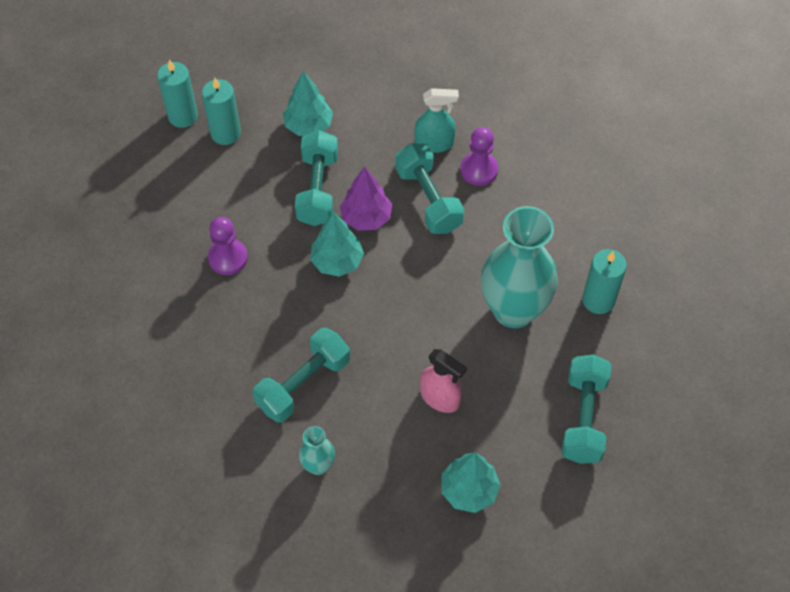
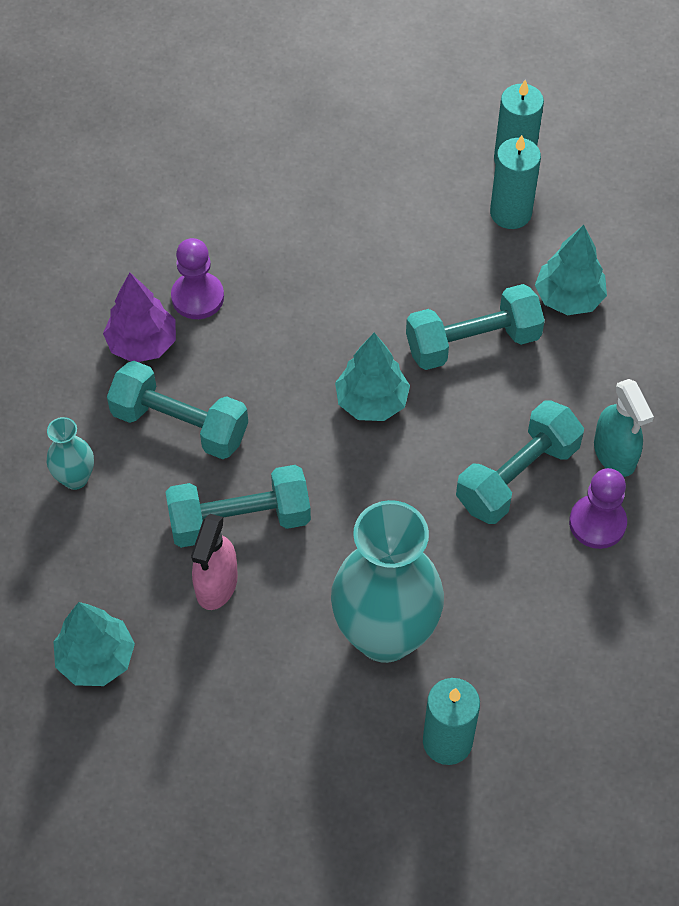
camera: 70 degrees right, 0 degrees up
(228, 258) = (326, 283): purple pawn -> purple pawn (197, 297)
(366, 218) = (454, 412): purple tree -> purple tree (142, 344)
(583, 418) = (250, 771): turquoise dumbbell -> turquoise dumbbell (239, 520)

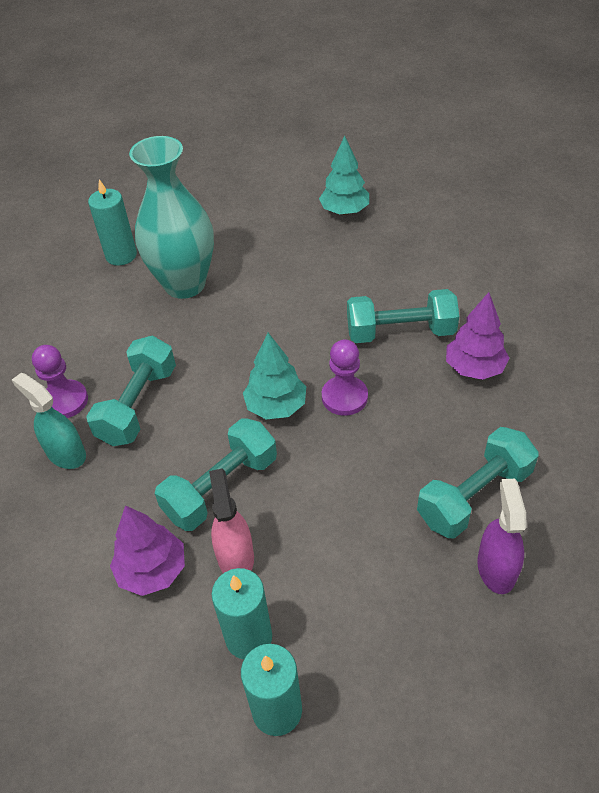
camera: 155 degrees right, 10 degrees down
(75, 478) = (438, 277): turquoise vase -> none
(197, 297) = (466, 418): purple pawn -> purple pawn (344, 397)
(216, 584) = (304, 265): pink spray bottle -> pink spray bottle (235, 556)
(239, 520) = (316, 300): turquoise dumbbell -> turquoise dumbbell (474, 496)
(282, 170) = (496, 568): none -> purple spray bottle
(569, 298) = (152, 570): turquoise tree -> purple tree

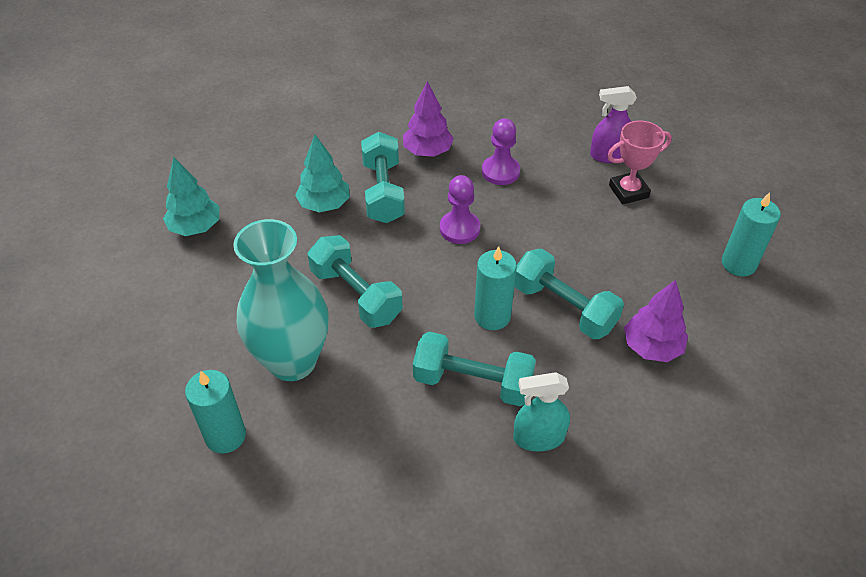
camera: 95 degrees left, 0 degrees up
(65, 401) = (468, 452): purple pawn -> purple pawn (500, 171)
(66, 453) = (538, 437): turquoise spray bottle -> turquoise spray bottle turned 45 degrees clockwise
(235, 556) = (627, 293): pink spray bottle -> none
(248, 637) = (691, 281): turquoise candle -> turquoise candle (492, 316)
(276, 406) = (471, 274): turquoise tree -> turquoise tree (324, 204)
(420, 584) = (628, 191): none -> pink trophy
(474, 496) = (552, 161): turquoise dumbbell -> turquoise dumbbell (356, 295)

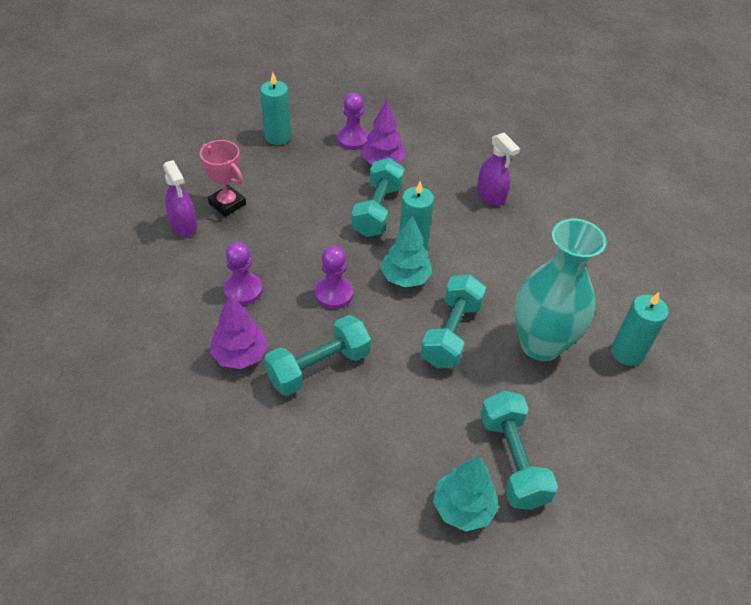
camera: 120 degrees left, 0 degrees up
(324, 204) = (363, 407): turquoise tree -> turquoise tree (405, 278)
(473, 382) = (476, 237): turquoise dumbbell -> turquoise dumbbell (512, 460)
(538, 437) = (490, 196): turquoise spray bottle -> purple spray bottle
(712, 335) = (352, 139): none -> purple pawn

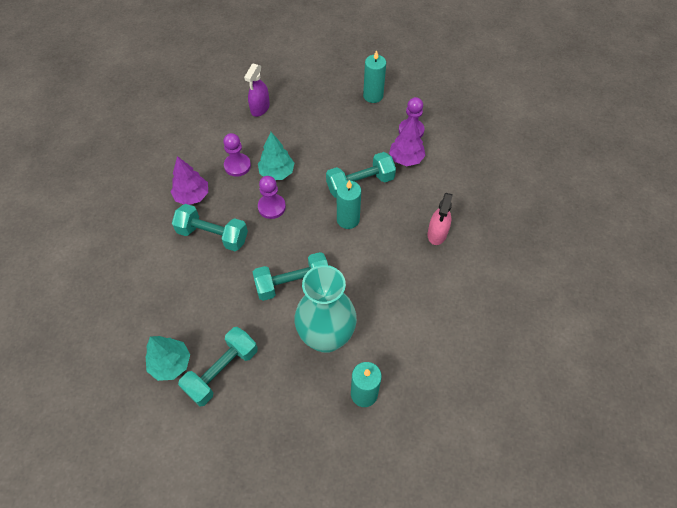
camera: 55 degrees right, 10 degrees up
(227, 204) = (294, 114): pink trophy -> none
(405, 278) = (316, 233): turquoise tree -> turquoise tree (277, 172)
(490, 196) = (437, 233): purple spray bottle -> pink spray bottle

